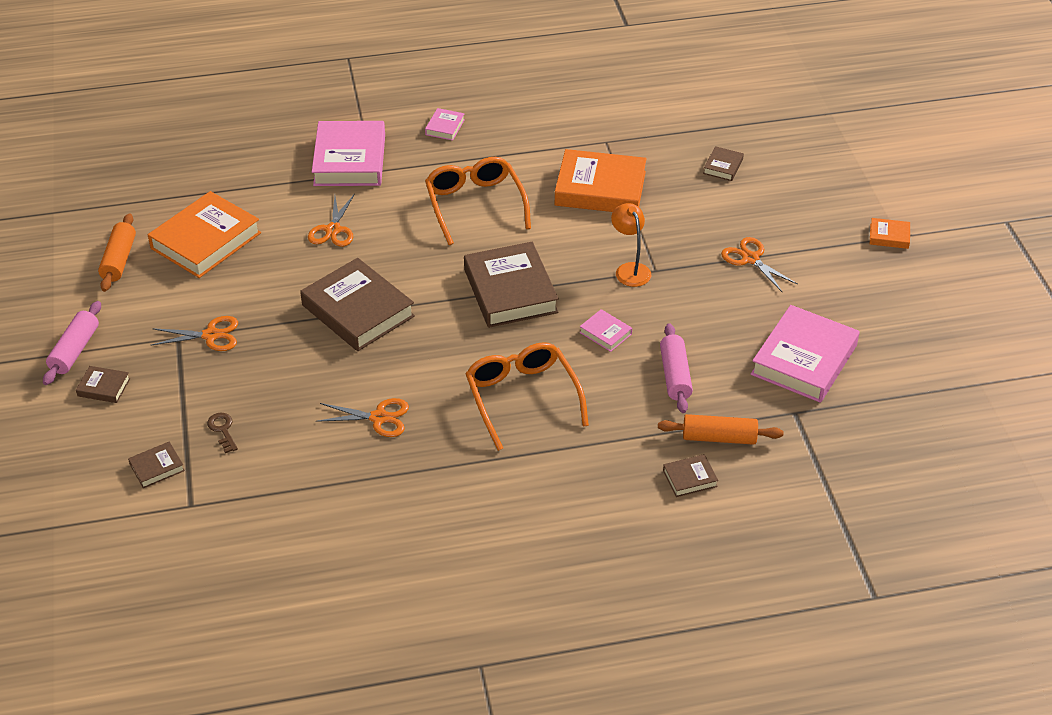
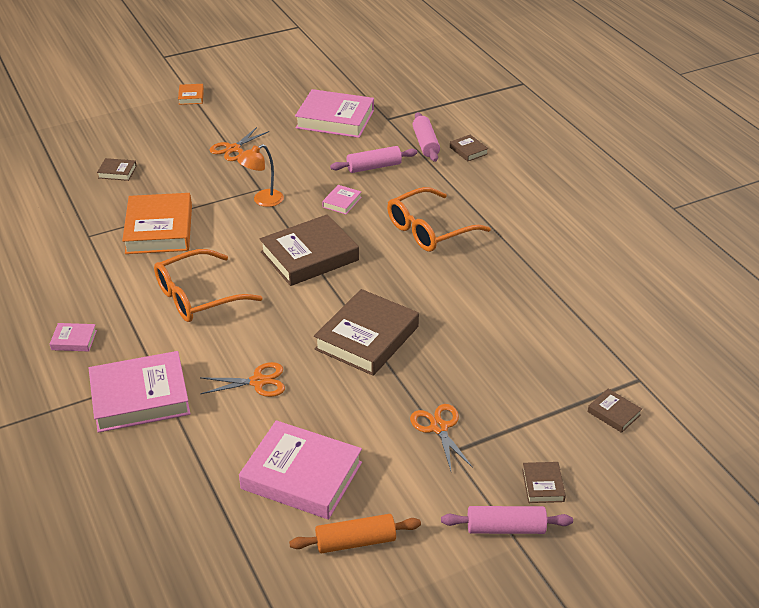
camera: 105 degrees left, 5 degrees down
(205, 240) = (301, 475): orange book -> pink book
(223, 430) = (549, 384): brown key -> none
(379, 418) = (487, 297): orange scissors -> none
(719, 438) = (425, 143): orange rolling pin -> pink rolling pin

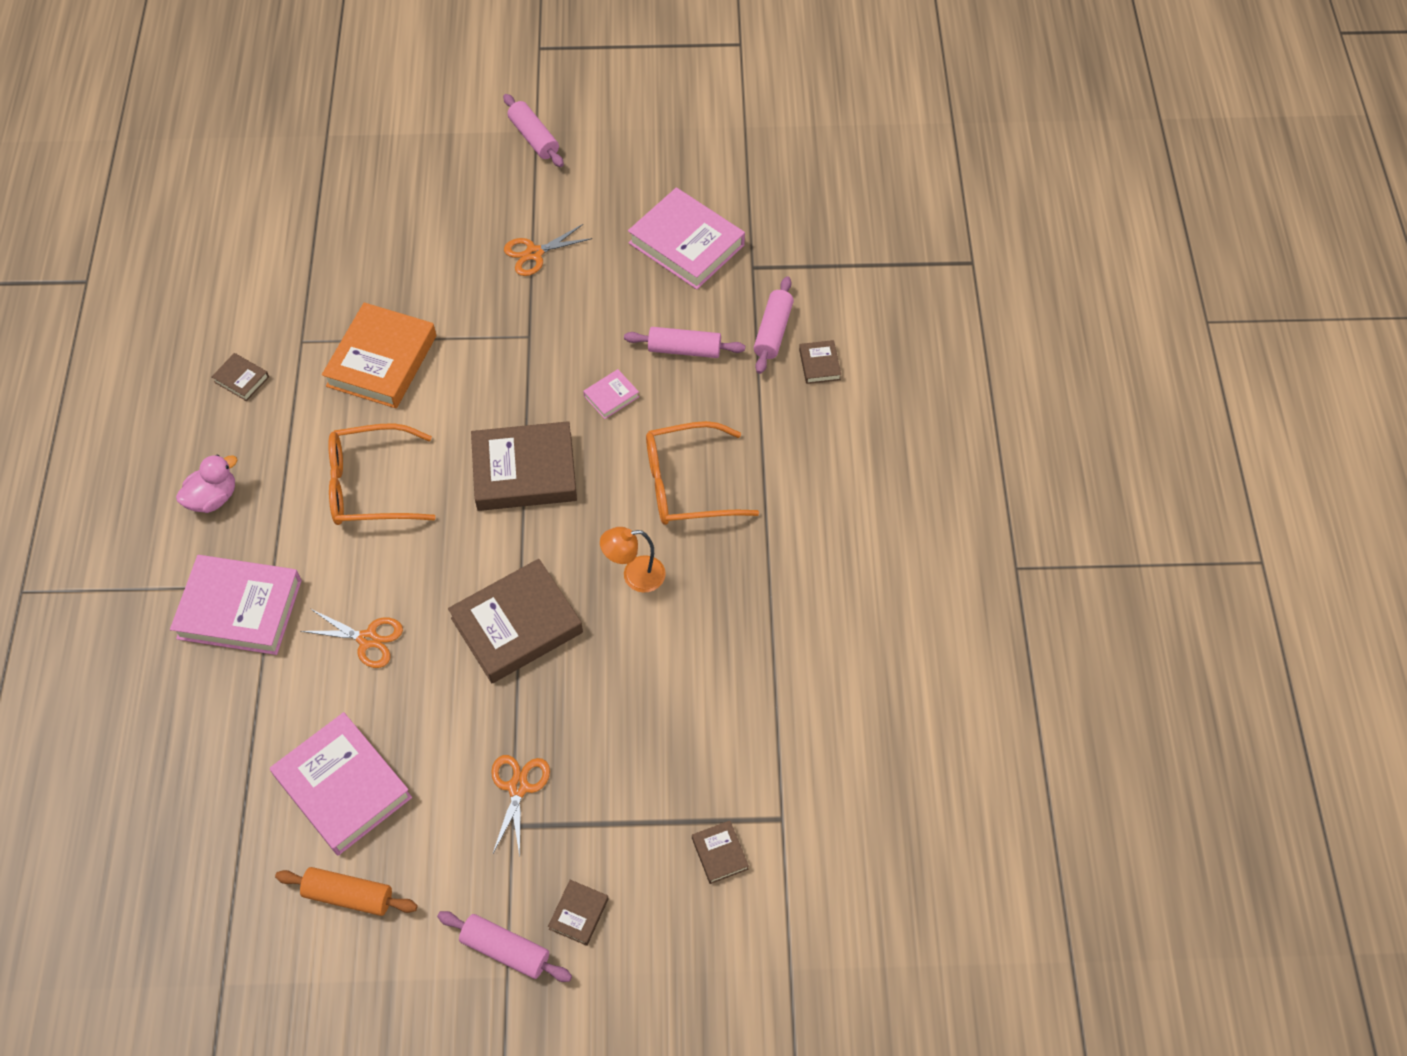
camera: 25 degrees right, 20 degrees up
(74, 340) = (213, 498): pink book -> pink duck
(117, 172) = (382, 245): brown book -> brown book (241, 379)
(191, 96) = (534, 138): orange book -> pink rolling pin
(263, 200) = (521, 358): orange lamp -> orange lamp (635, 576)

